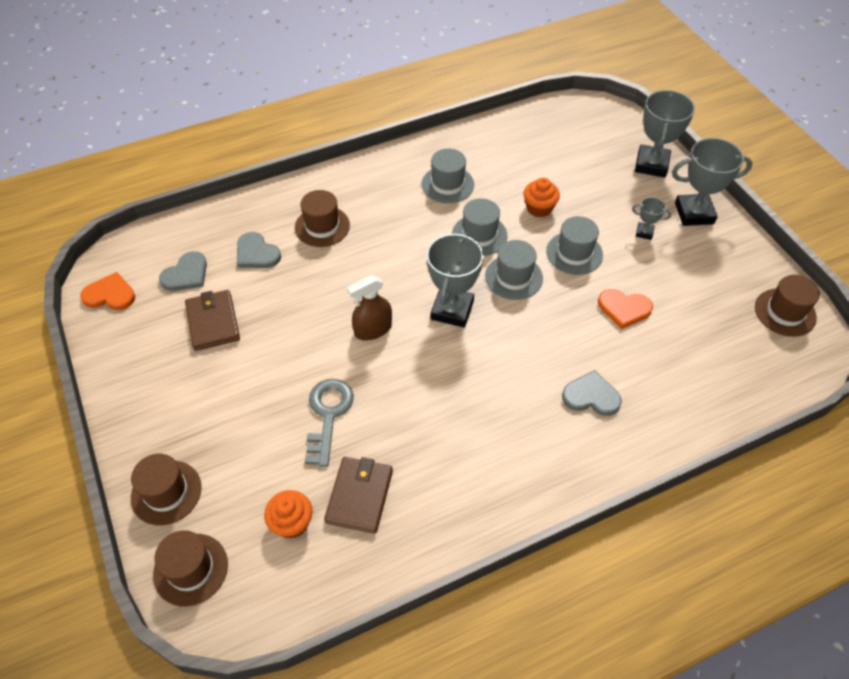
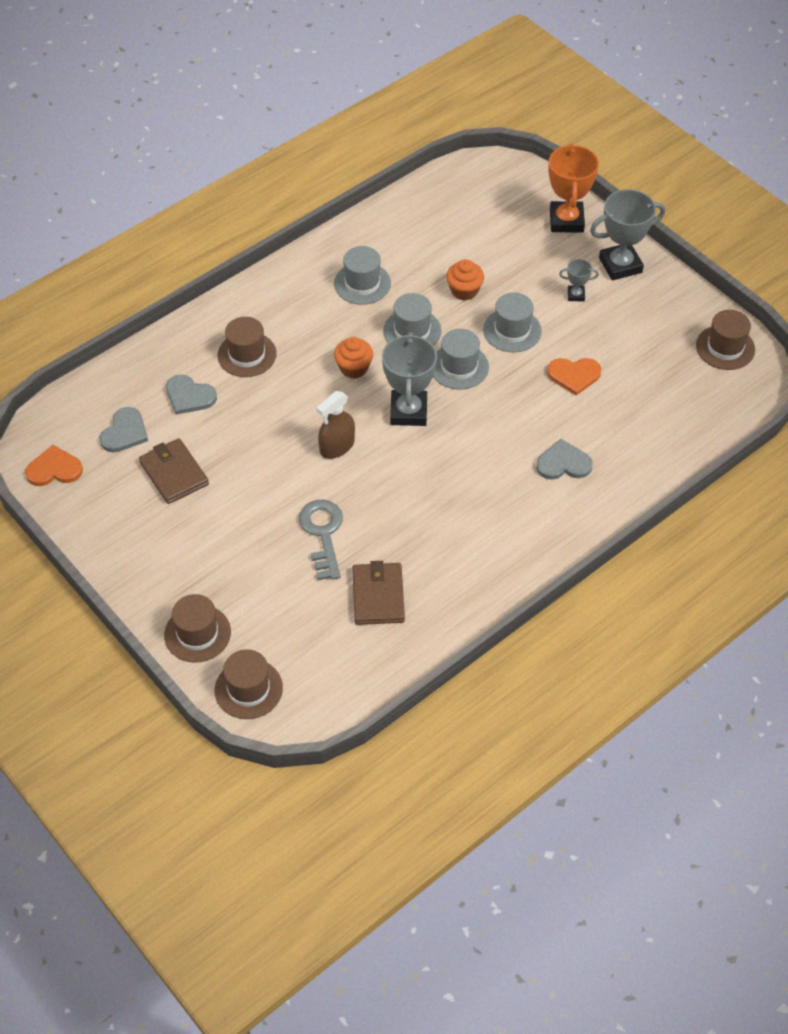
camera: 15 degrees left, 0 degrees up
(292, 523) = (324, 631): orange cupcake -> orange cupcake (354, 368)
(651, 164) = (566, 221): grey trophy -> orange trophy

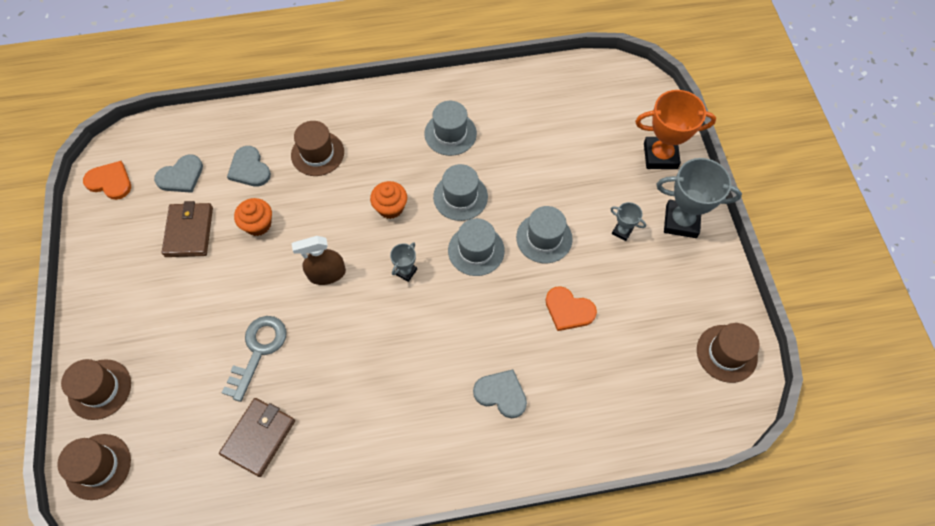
camera: 30 degrees right, 10 degrees up
(409, 411) = (406, 271): grey trophy -> grey trophy, size x0.49
(464, 290) = (529, 180): orange cupcake -> orange cupcake (258, 224)
(566, 221) = (660, 156): orange trophy -> orange trophy turned 60 degrees clockwise

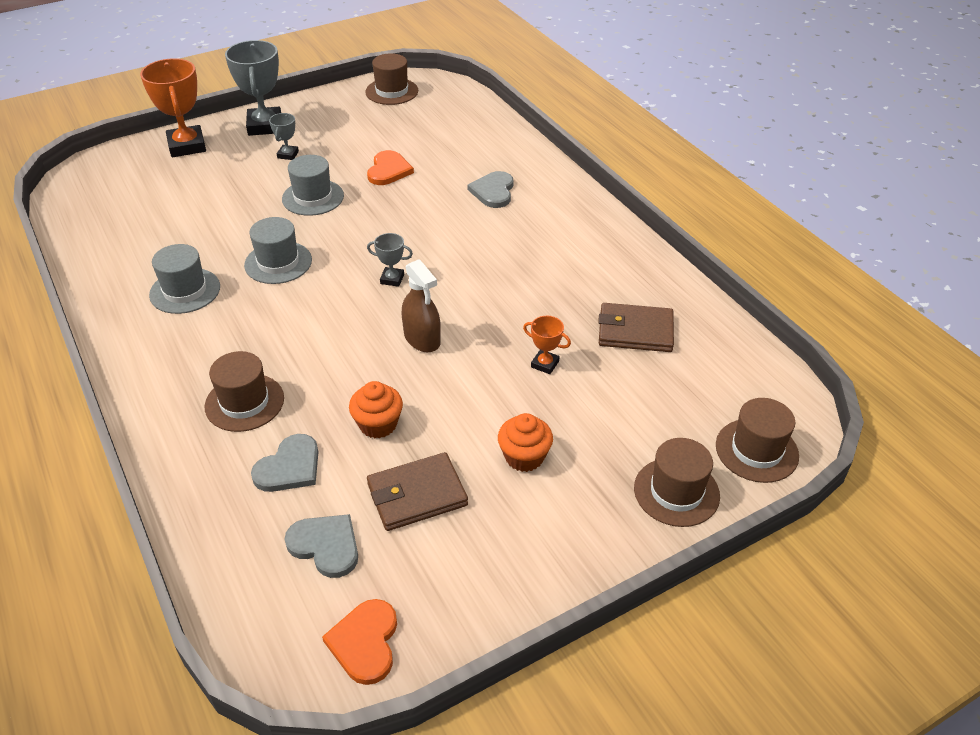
camera: 110 degrees left, 20 degrees down
(258, 351) = (545, 364): grey key -> orange trophy
(390, 207) = (311, 312): orange cupcake -> orange cupcake (524, 457)
(476, 250) = (345, 237): grey hat -> none

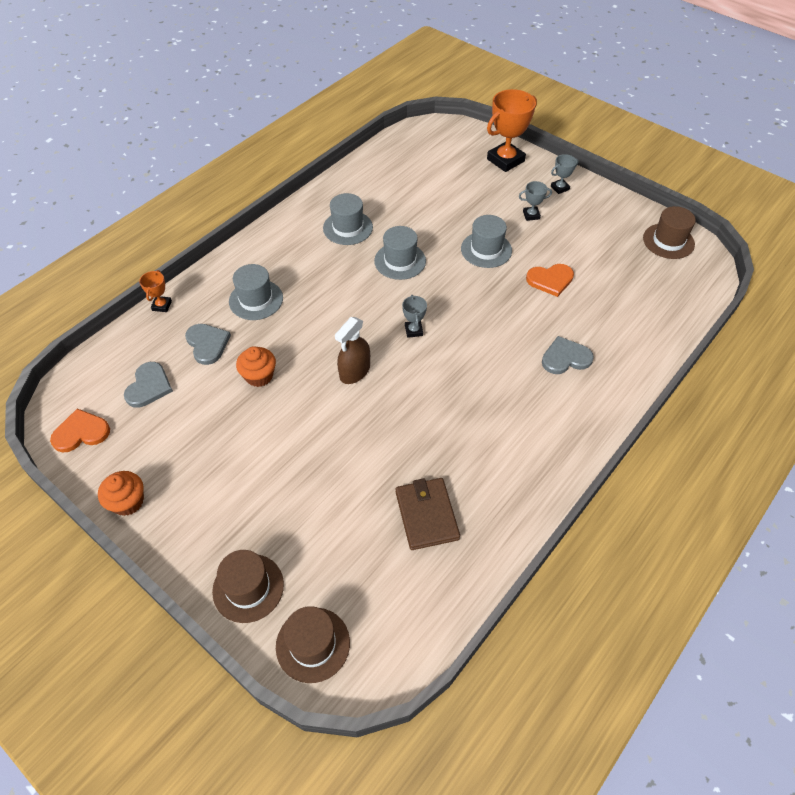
camera: 70 degrees right, 10 degrees up
(244, 402) = (256, 300): brown hat -> grey hat
(265, 126) = (560, 188): grey trophy -> grey trophy, size x0.49
(289, 467) = (207, 344): grey heart -> grey heart turned 135 degrees counterclockwise
(417, 495) = (202, 419): brown wallet -> none
(524, 457) = (254, 473): orange cupcake -> orange cupcake (128, 502)
(545, 364) = (358, 459): orange trophy -> orange trophy (162, 305)

